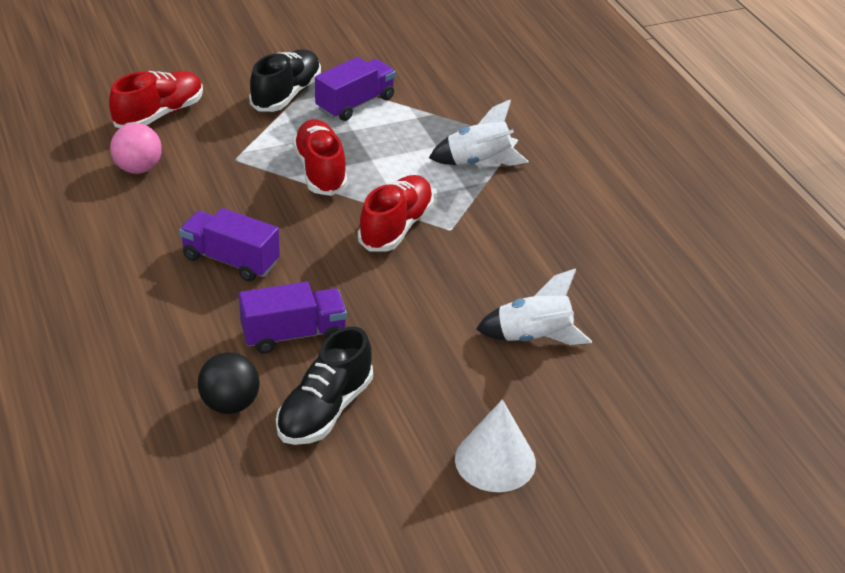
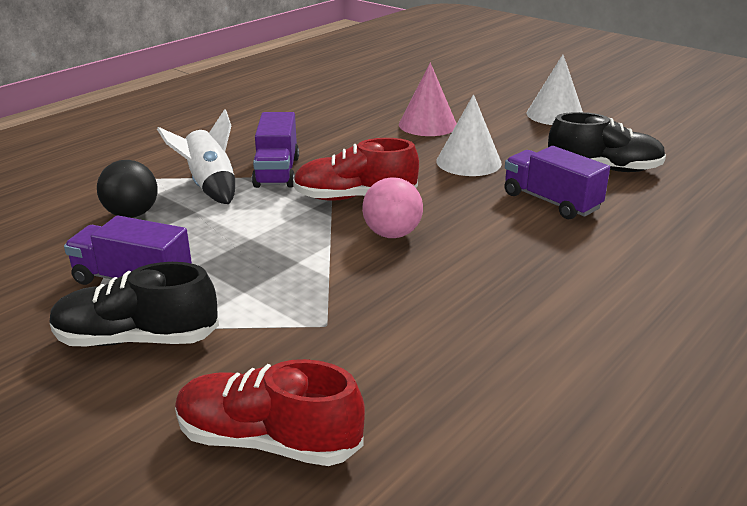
camera: 115 degrees left, 10 degrees down
(138, 168) = (420, 396): pink ball -> pink ball (392, 234)
(230, 404) = (659, 203): black ball -> black ball (132, 214)
(231, 260) = (504, 261): purple truck -> purple truck (277, 172)
(320, 171) = (299, 260): red shoe -> none
(415, 323) = (468, 162): none -> white cone
(533, 337) = (427, 124): white rocket -> pink cone

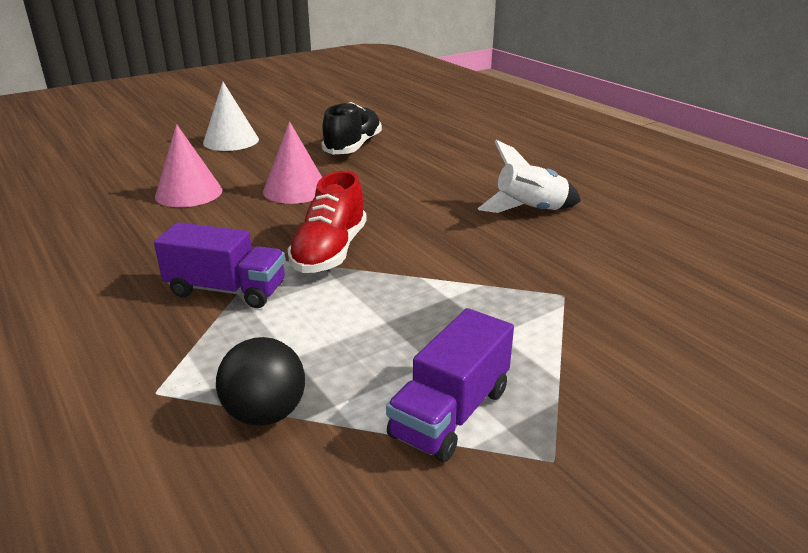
camera: 75 degrees left, 0 degrees up
(137, 339) = (578, 410): black shoe -> none
(210, 186) = (227, 341): white rocket -> white rocket (530, 211)
(268, 440) = (727, 337): red shoe -> none
(392, 234) = (416, 244): pink ball -> none
(468, 162) = (295, 189): white cone -> pink cone
(551, 201) = (395, 174): purple truck -> none

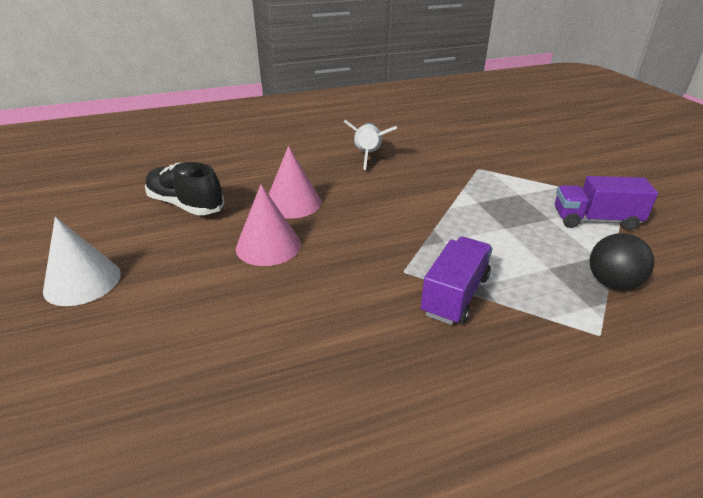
camera: 75 degrees left, 5 degrees up
(189, 193) = (228, 318): pink cone -> pink cone (293, 203)
(330, 252) = (402, 239): red shoe -> none
(450, 413) = (595, 220): purple truck -> purple truck turned 135 degrees clockwise

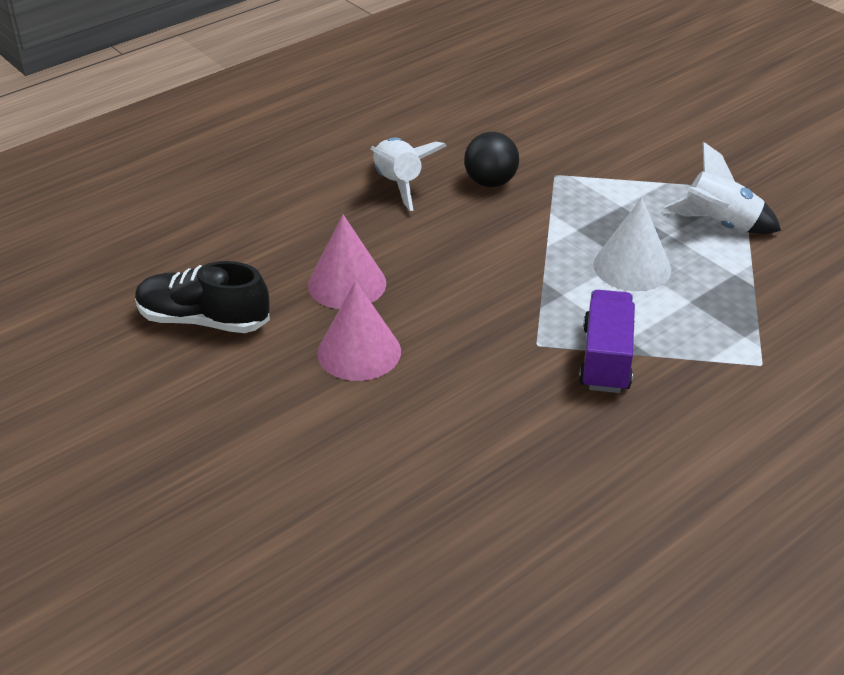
camera: 20 degrees left, 5 degrees up
(82, 282) = (165, 455): white cone -> white cone (632, 266)
(595, 220) = (720, 224): purple truck -> white rocket
(612, 283) = (758, 303): black ball -> black ball (490, 182)

